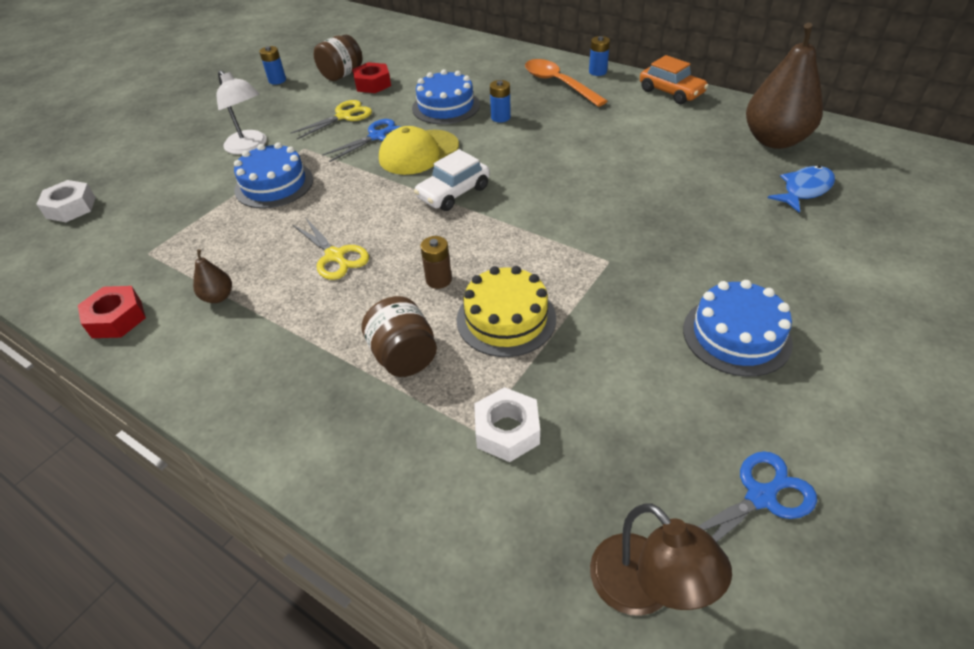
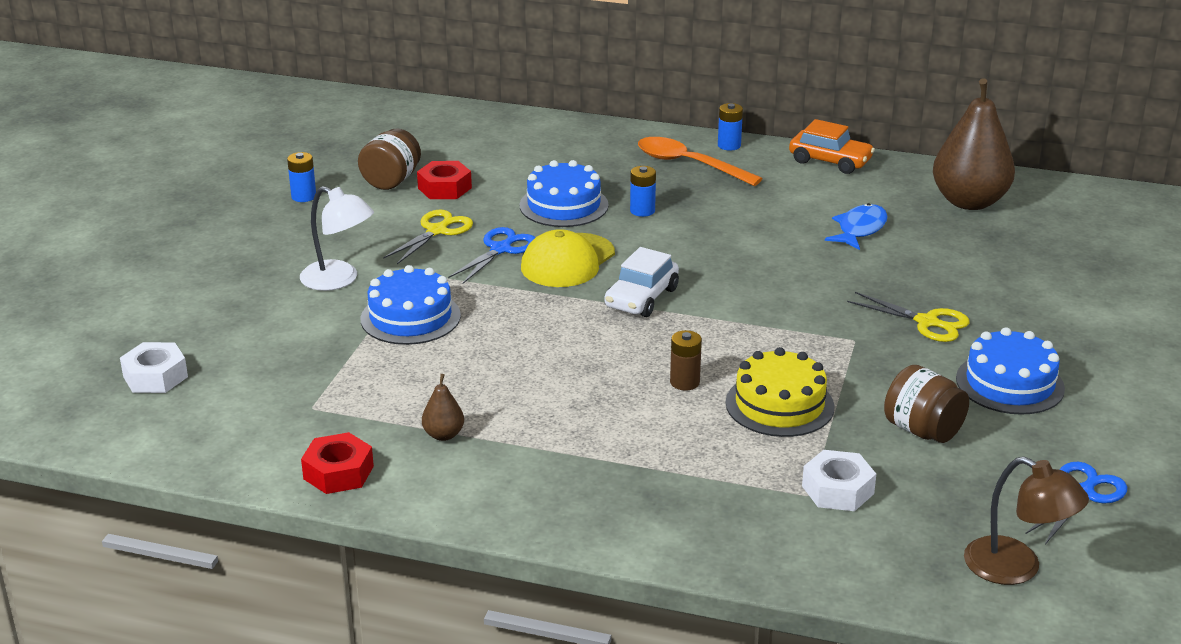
camera: 20 degrees left, 15 degrees down
(335, 256) = (549, 378): yellow scissors -> yellow scissors (927, 322)
(404, 356) = (695, 452): brown jar -> brown jar (922, 430)
(804, 190) = (1020, 248): blue fish -> blue fish (859, 229)

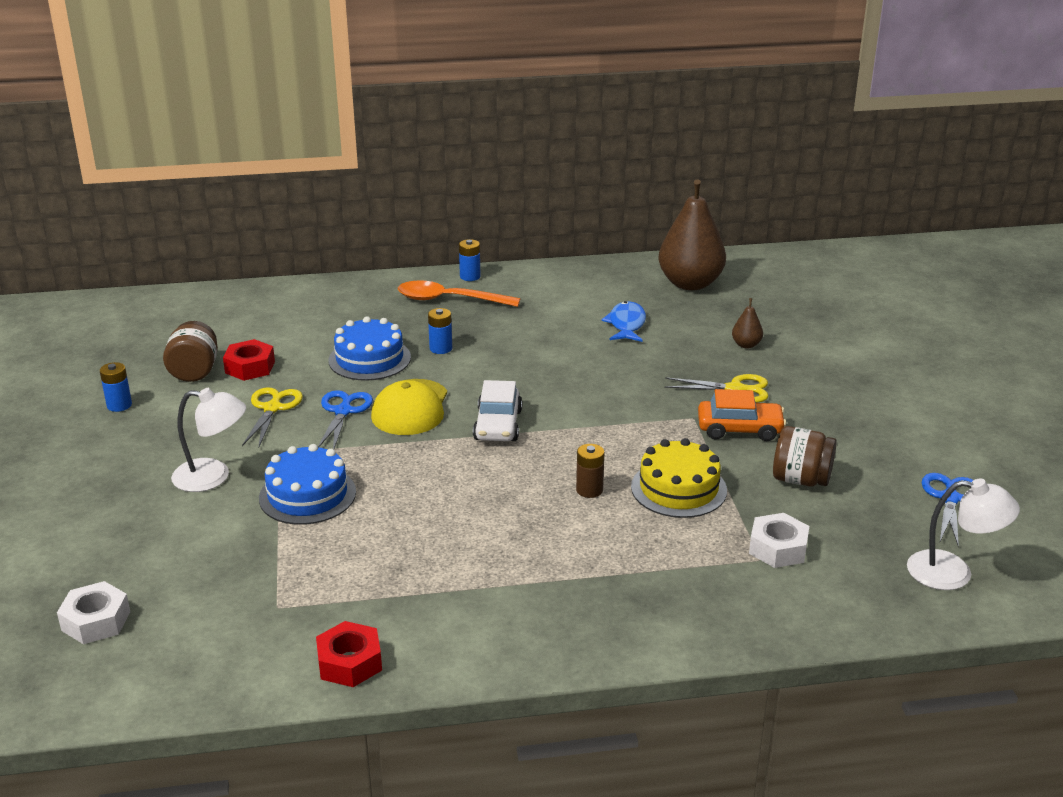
camera: 25 degrees left, 0 degrees up
(443, 435) = (420, 597): brown pear -> brown pear (746, 345)
(830, 161) = (560, 273): orange car -> orange car (739, 429)
(1009, 383) = (832, 423): blue cake -> none
(1016, 568) = (953, 573): brown lamp -> white lamp

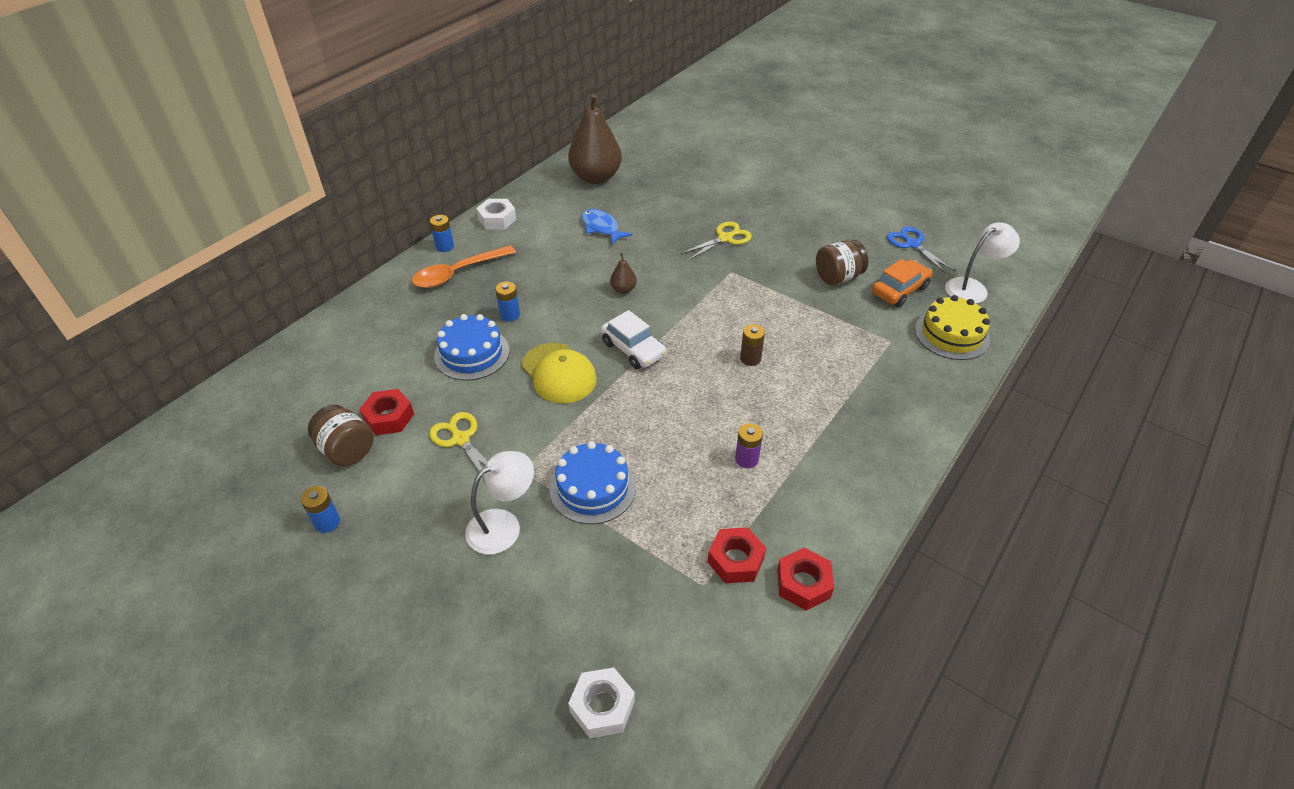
camera: 45 degrees left, 15 degrees up
(327, 610) = (735, 560): none -> red nut
(343, 411) = (517, 407): blue scissors -> none
(455, 555) = (746, 459): none -> purple battery
(678, 488) = (792, 324): yellow cake -> yellow cake (951, 334)
(739, 429) = (765, 264): orange car -> orange car (899, 290)
(746, 345) = (688, 204): brown pear -> brown pear (623, 289)
(778, 548) = (888, 328): white nut -> white nut (497, 219)

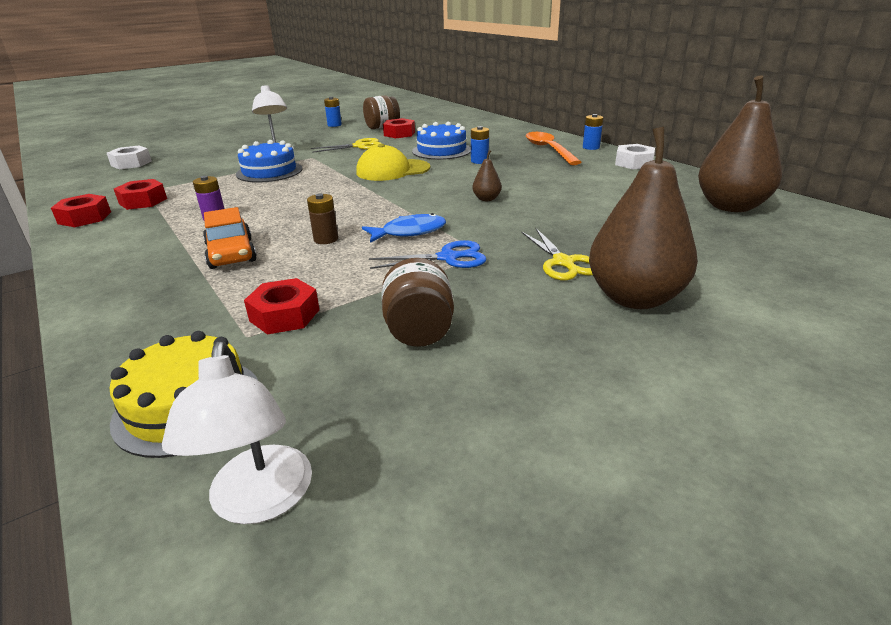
camera: 110 degrees right, 15 degrees down
(601, 228) = (608, 200): blue fish -> blue fish (409, 232)
(633, 349) = (394, 194): white car -> none
(754, 211) = (634, 298): none -> brown pear
(861, 335) = (284, 315): none -> red nut
(899, 290) = (340, 386): orange car -> orange car (231, 253)
(912, 244) = (465, 463): blue scissors -> blue scissors (448, 258)

